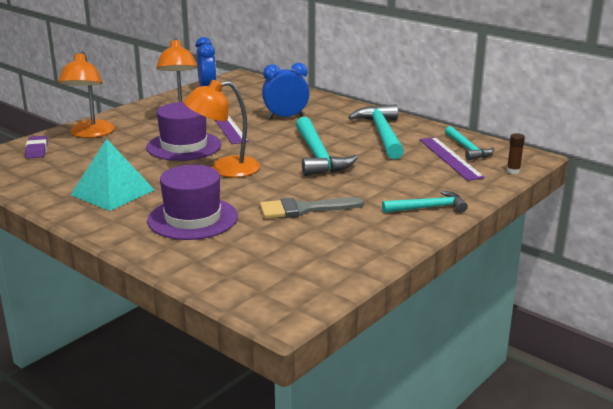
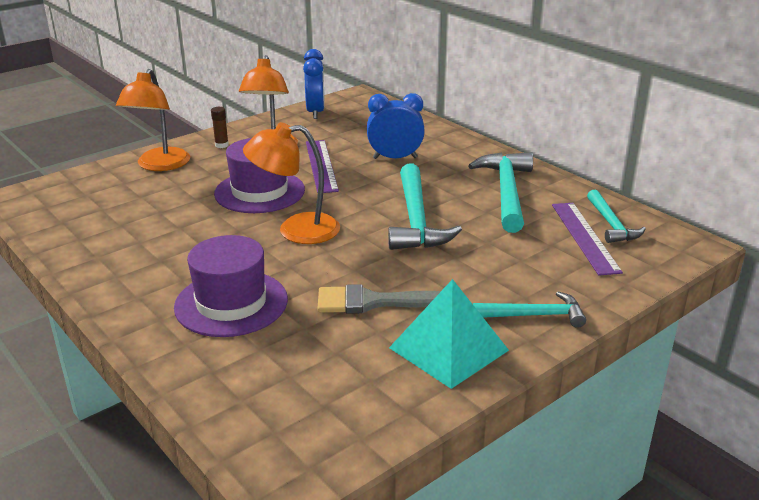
camera: 10 degrees right, 5 degrees up
(37, 150) = (91, 184): purple eraser -> none
(112, 192) = (152, 253): turquoise pyramid -> turquoise pyramid (448, 349)
(513, 171) = (664, 265): brown glue stick -> brown glue stick (221, 145)

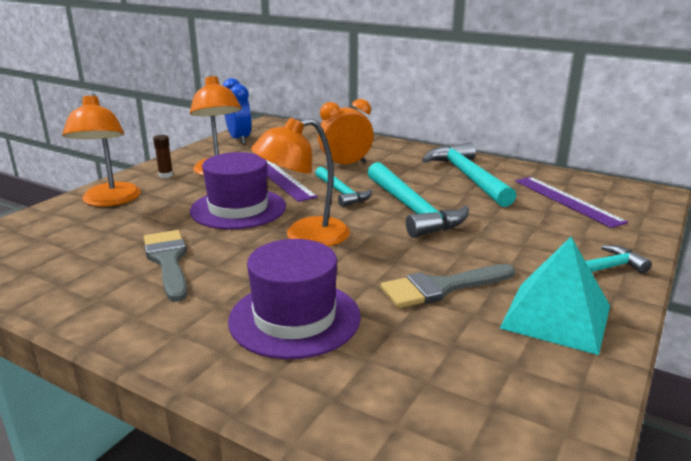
camera: 20 degrees left, 5 degrees down
(169, 233) = (168, 261): none -> grey brush
(395, 158) = (345, 164): blue clock -> orange clock
(611, 224) = (576, 188): turquoise hammer -> turquoise hammer (341, 192)

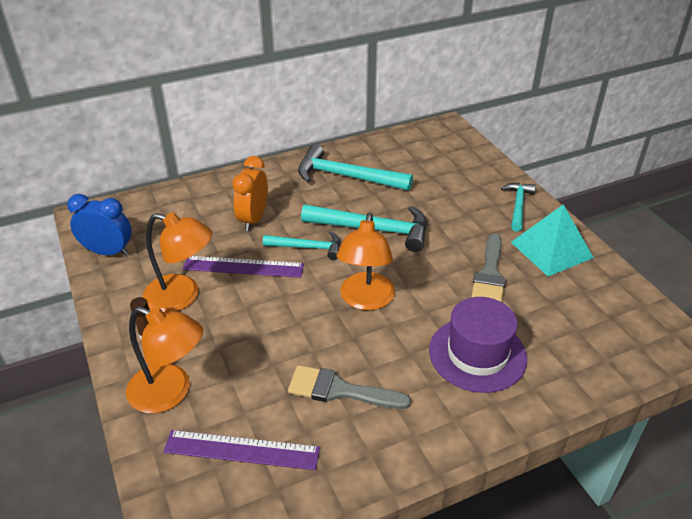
camera: 55 degrees left, 15 degrees up
(238, 209) = (279, 316): purple hat -> none
(567, 201) = (426, 161): purple ruler -> purple ruler (241, 450)

